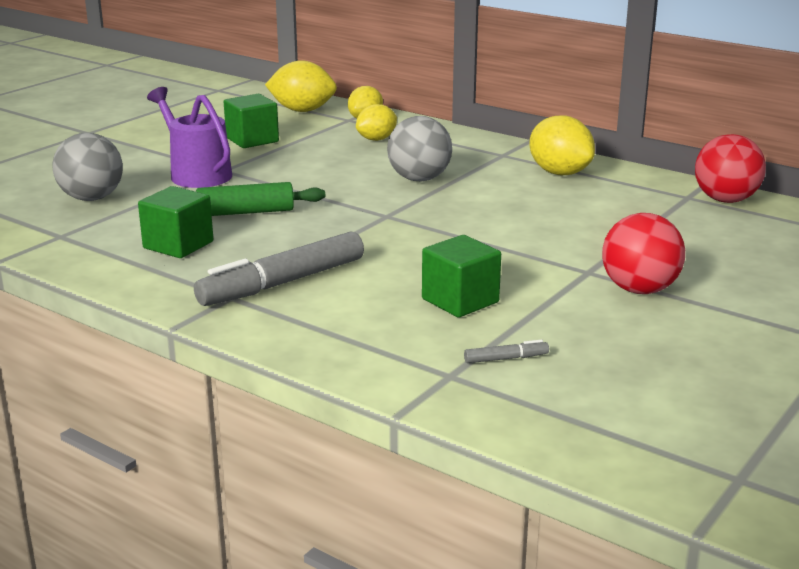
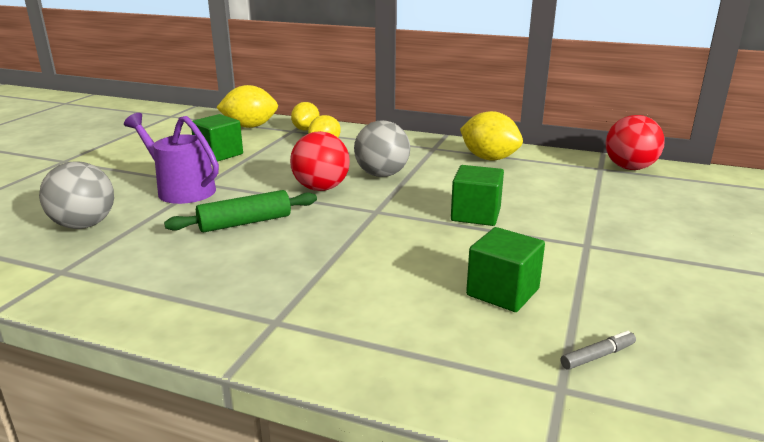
camera: 15 degrees left, 0 degrees up
(178, 245) = (192, 266): green cube -> green cube (475, 215)
(282, 283) = (320, 296): grey marker -> none
(639, 290) = (644, 257): red ball -> red ball (321, 188)

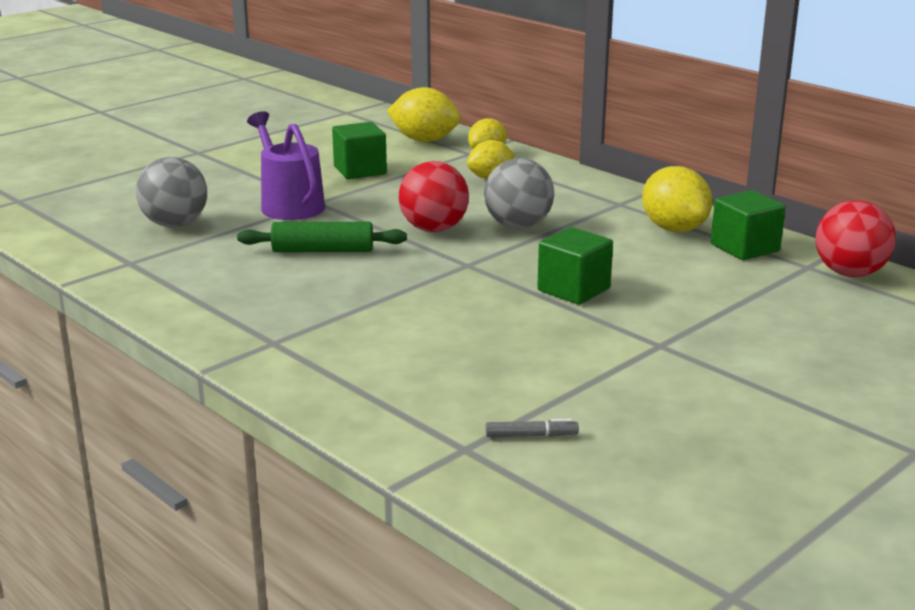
camera: 25 degrees right, 0 degrees up
(502, 292) = (508, 366): green cube -> green cube (745, 248)

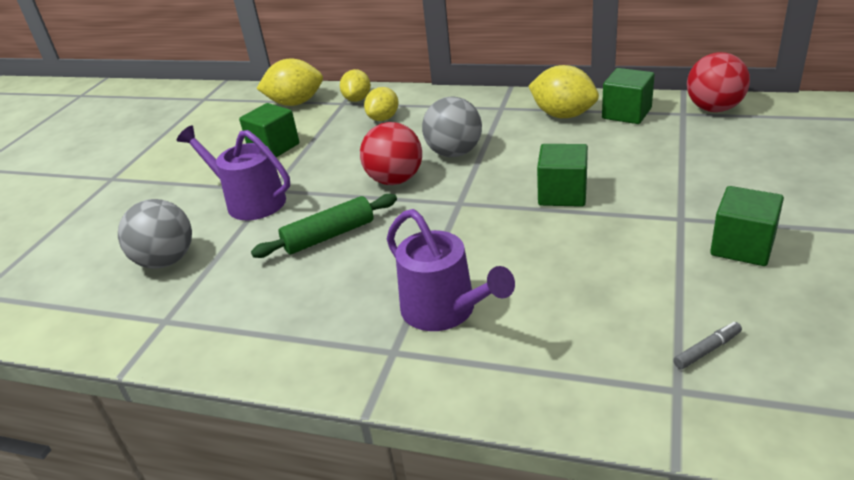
camera: 25 degrees left, 10 degrees up
(349, 332) = (444, 310): none -> purple watering can
(685, 384) = (742, 246): none -> green cube

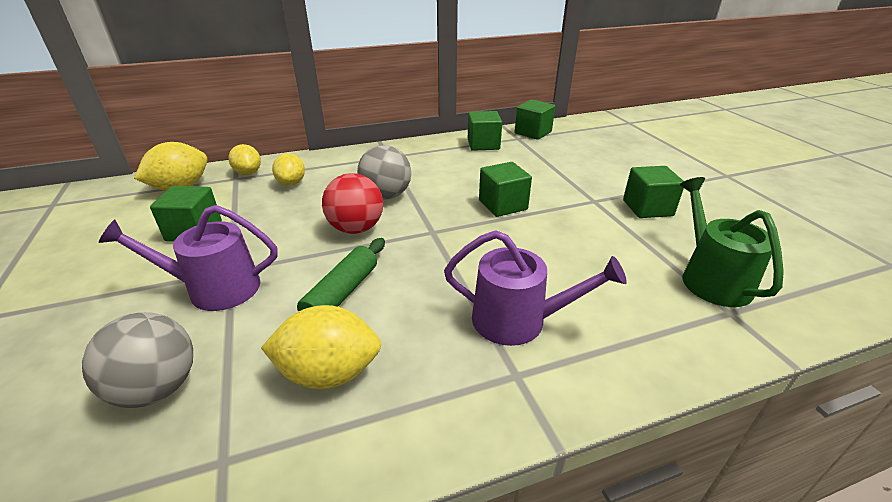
camera: 40 degrees left, 0 degrees up
(563, 115) = (441, 153): yellow lemon -> yellow lemon (329, 373)
(707, 350) = (711, 278): grey marker -> green watering can
(714, 109) = (533, 132): red ball -> green cube

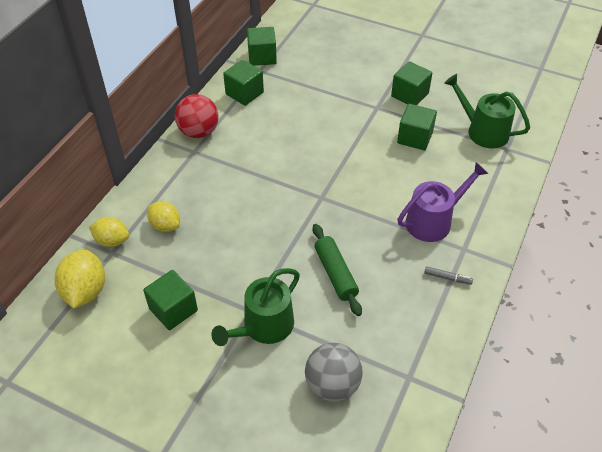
camera: 45 degrees left, 15 degrees up
(215, 288) = (264, 326): purple watering can -> green watering can
(329, 373) = (393, 313): yellow lemon -> none
(356, 229) = (274, 228): red ball -> red ball (199, 132)
(386, 196) = (251, 189): grey ball -> none
(446, 390) = (447, 278): none -> grey marker
(503, 205) = (332, 147): green cube -> green cube (415, 137)

